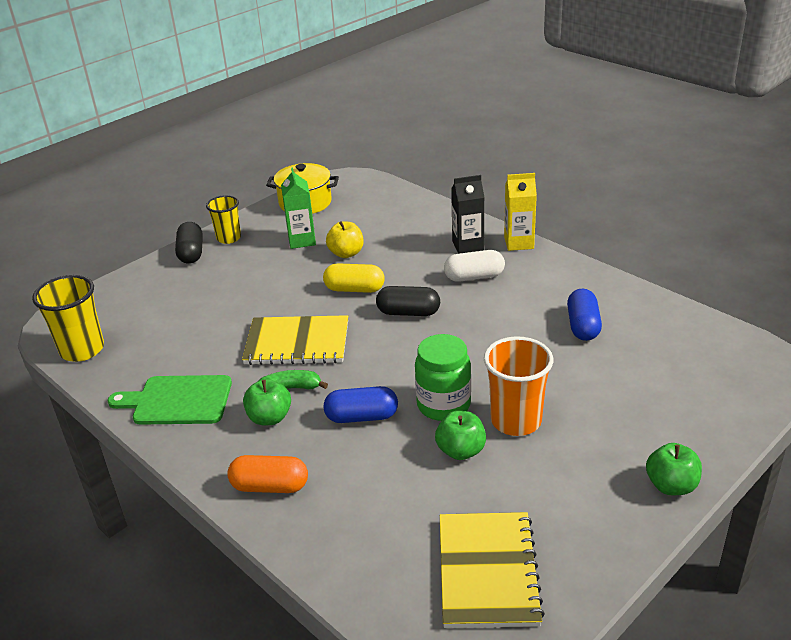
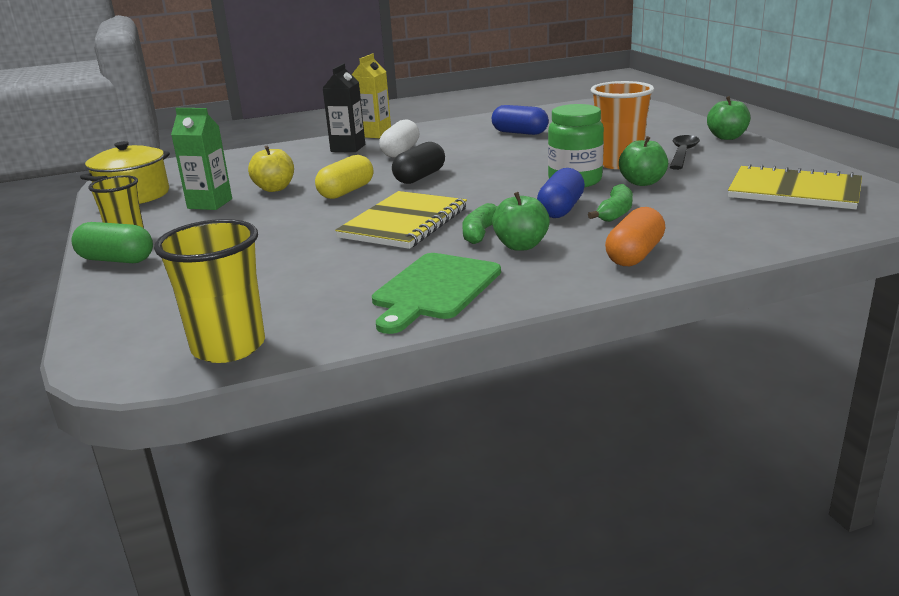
camera: 65 degrees left, 10 degrees down
(191, 253) = (116, 260): black capsule -> green capsule
(366, 452) = (615, 212): none -> green banana
(578, 460) = (682, 153): none -> black spoon

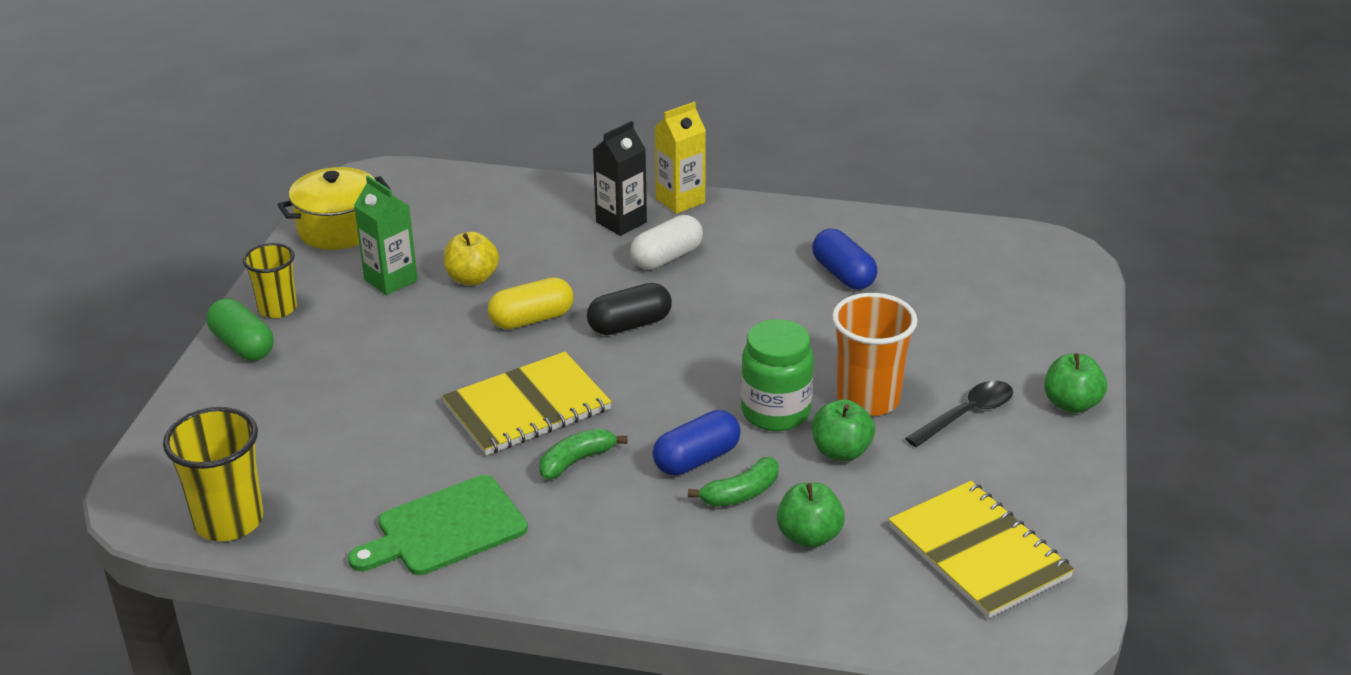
camera: 30 degrees right, 10 degrees up
(521, 246) = (587, 502): green apple -> green apple (809, 536)
(634, 255) = (669, 571): orange capsule -> none

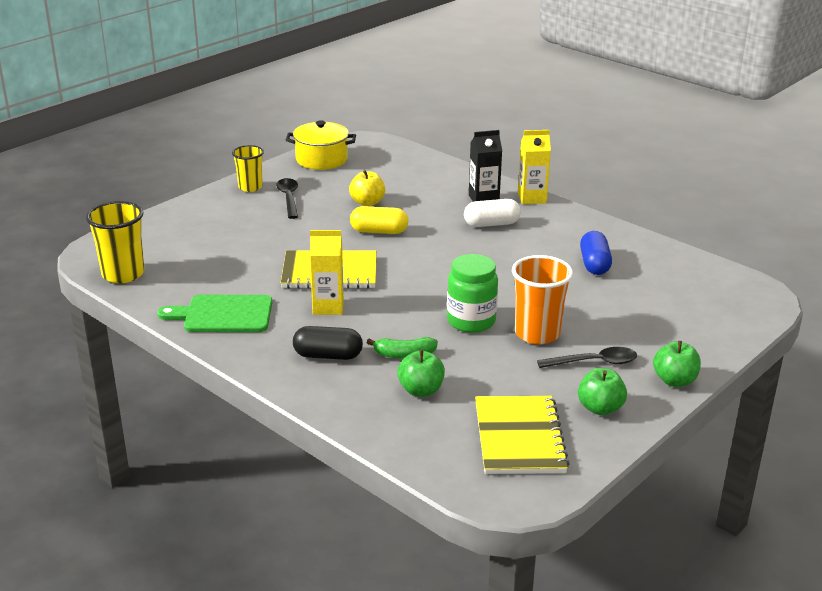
camera: 30 degrees right, 5 degrees down
(242, 345) = (215, 198): green capsule -> none
(354, 309) = (289, 198): none -> black spoon
(391, 280) = (322, 191): green carton -> none
(576, 461) = (328, 307): green banana -> yellow carton
(629, 325) = (432, 251): black capsule -> black capsule (328, 355)
(696, 459) = (397, 329): blue capsule -> none
(841, 451) = (489, 354): green apple -> green apple (600, 408)

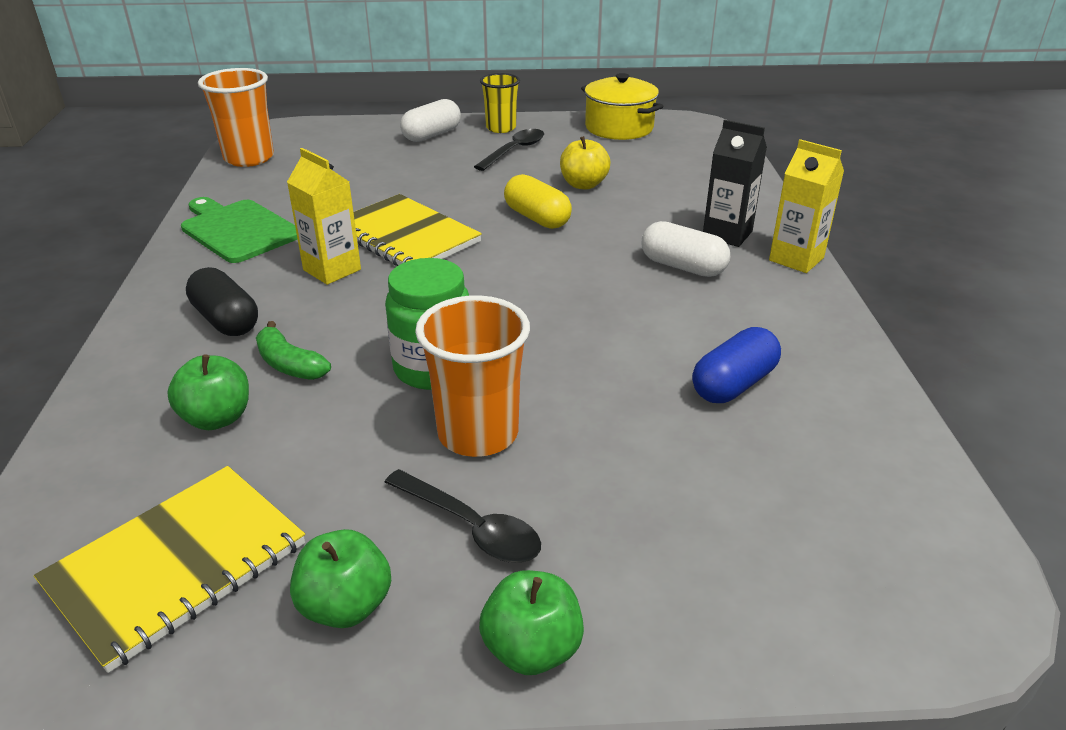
camera: 45 degrees right, 5 degrees up
(123, 274) = (249, 158): yellow cup -> orange cup
(215, 209) = (432, 135): none -> white capsule

